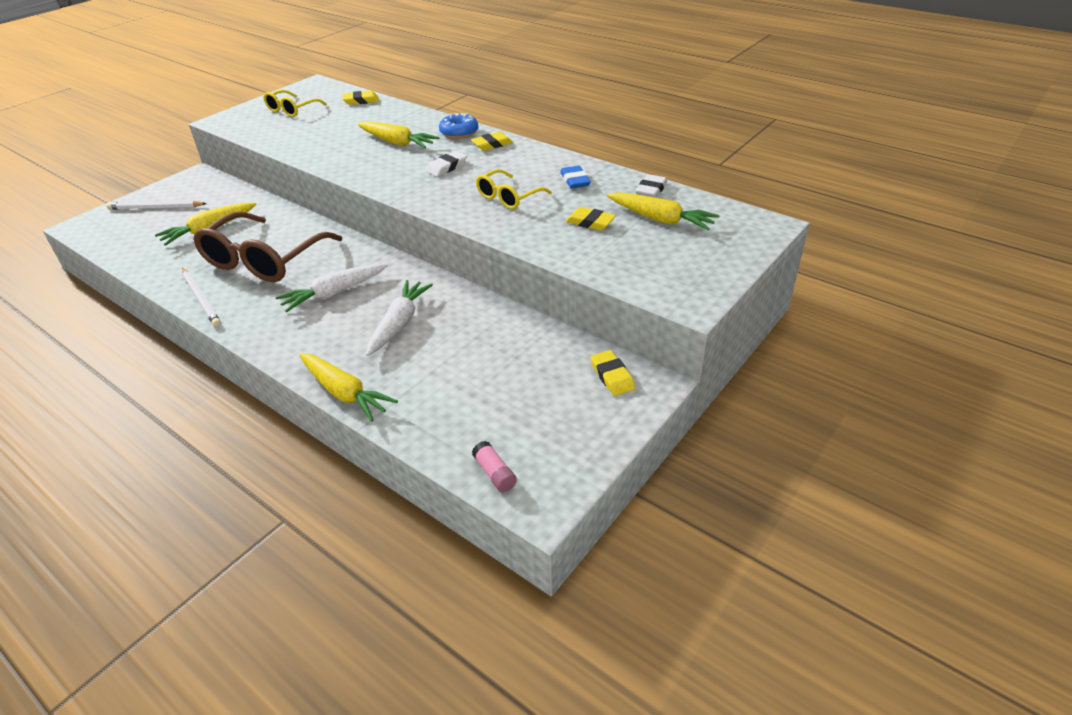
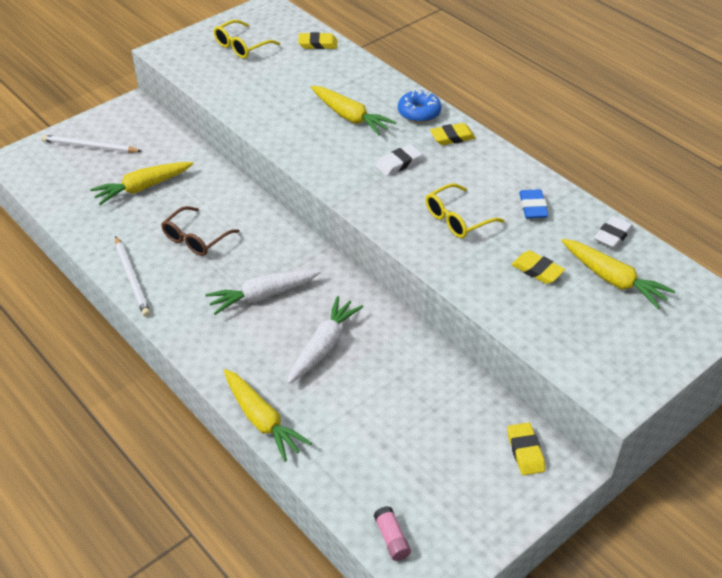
camera: 10 degrees right, 5 degrees up
(263, 260) = (195, 239): brown glasses -> brown glasses, size x0.53

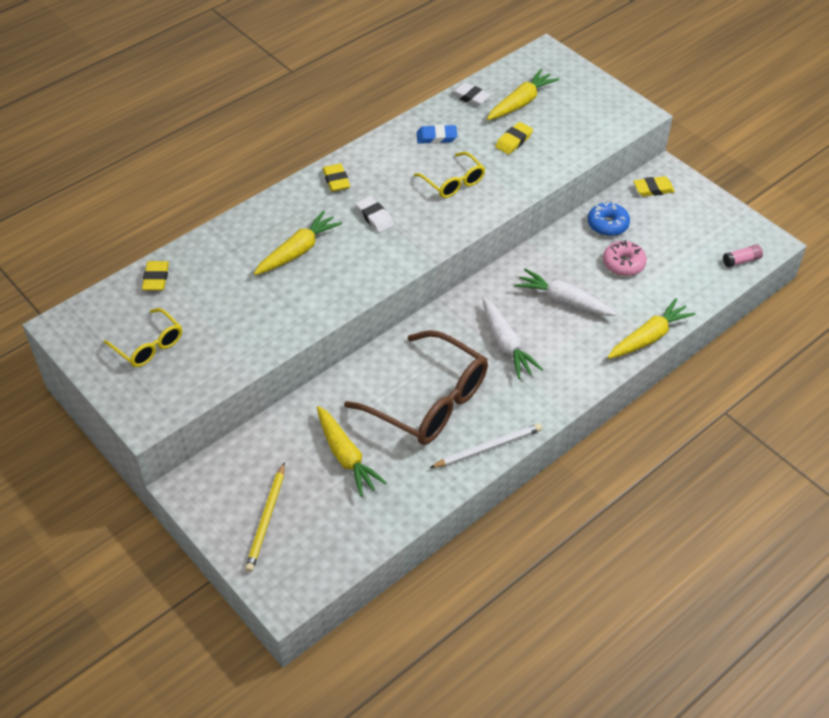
camera: 90 degrees left, 5 degrees up
(90, 147) = (267, 519): white pencil -> yellow pencil
(195, 239) = (429, 401): brown glasses -> brown glasses, size x1.88
(383, 406) = (623, 263): none -> pink donut
(419, 113) = (295, 201): blue donut -> blue donut (607, 224)

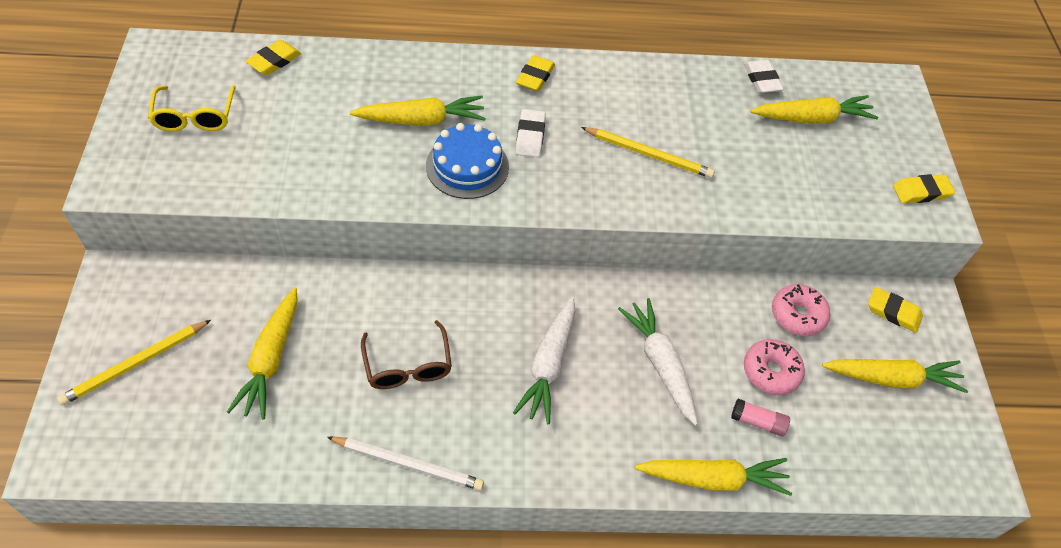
camera: 35 degrees right, 5 degrees up
(358, 258) = (467, 166): none -> blue cake
(429, 401) = (408, 366): brown glasses -> brown glasses, size x0.53
(436, 137) = (681, 97): blue eraser -> none
(453, 182) = (648, 154): yellow glasses -> yellow pencil
(513, 141) = (760, 153): yellow eraser -> yellow eraser (921, 192)
(607, 224) = (797, 315): blue donut -> pink donut
(685, 224) = (892, 378): none -> yellow carrot
(741, 261) = (921, 472): pink glue stick -> pink glue stick (757, 422)

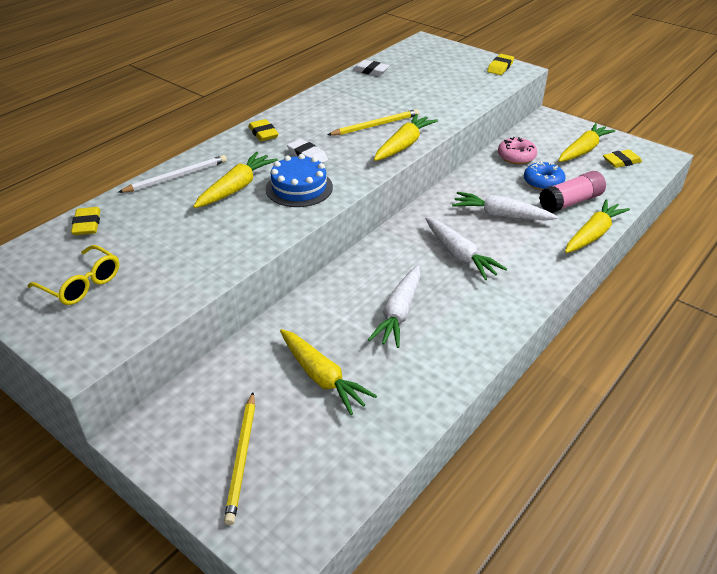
camera: 45 degrees left, 15 degrees down
(407, 463) = (474, 349): white pencil -> white pencil (176, 177)
(408, 366) = (399, 313): brown glasses -> white carrot
(757, 422) = (570, 202): pink glue stick -> pink glue stick, size x1.80
(771, 371) = (543, 182): pink donut -> blue donut
(812, 118) = (416, 70): yellow carrot -> yellow carrot (404, 145)
(893, 312) = (544, 130): yellow eraser -> yellow eraser (621, 161)

